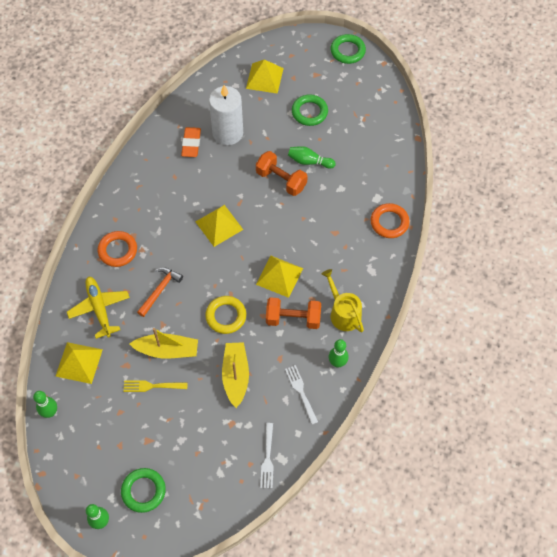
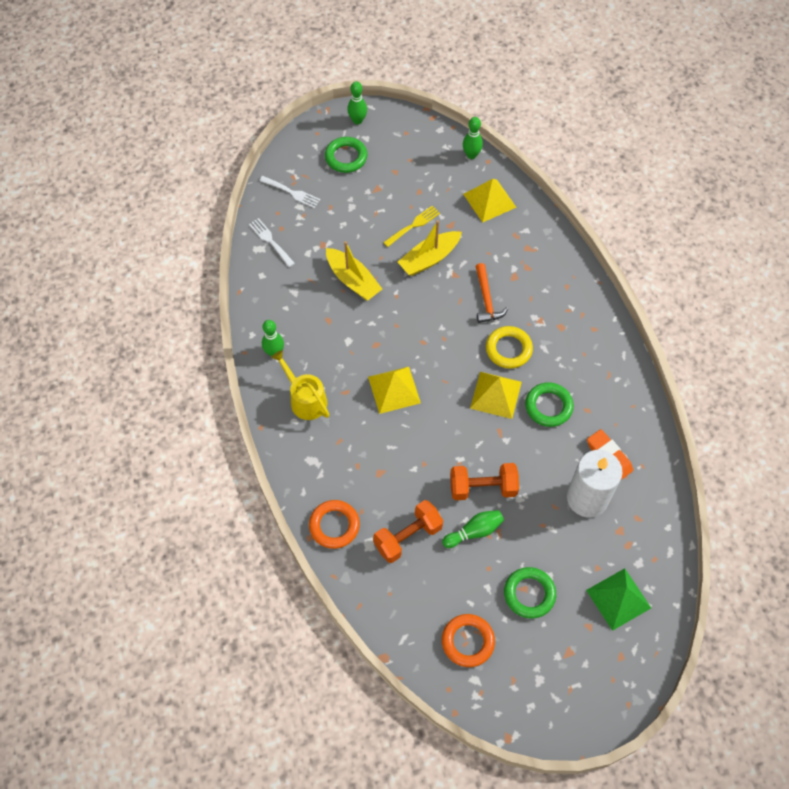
camera: 140 degrees right, 0 degrees up
(99, 308) = (519, 249): yellow plane -> none
(118, 250) = (559, 304): orange ring -> orange ring (468, 641)
(226, 316) = (408, 320): yellow ring -> yellow ring (508, 349)
(264, 78) = (618, 599): yellow pyramid -> green pyramid
(293, 318) = (347, 361): orange dumbbell -> orange dumbbell (408, 537)
(301, 392) = (286, 307): white fork -> white fork (292, 192)
(343, 313) = (305, 399): yellow watering can -> yellow watering can turned 150 degrees counterclockwise
(347, 51) = (564, 720): green ring -> green ring (548, 406)

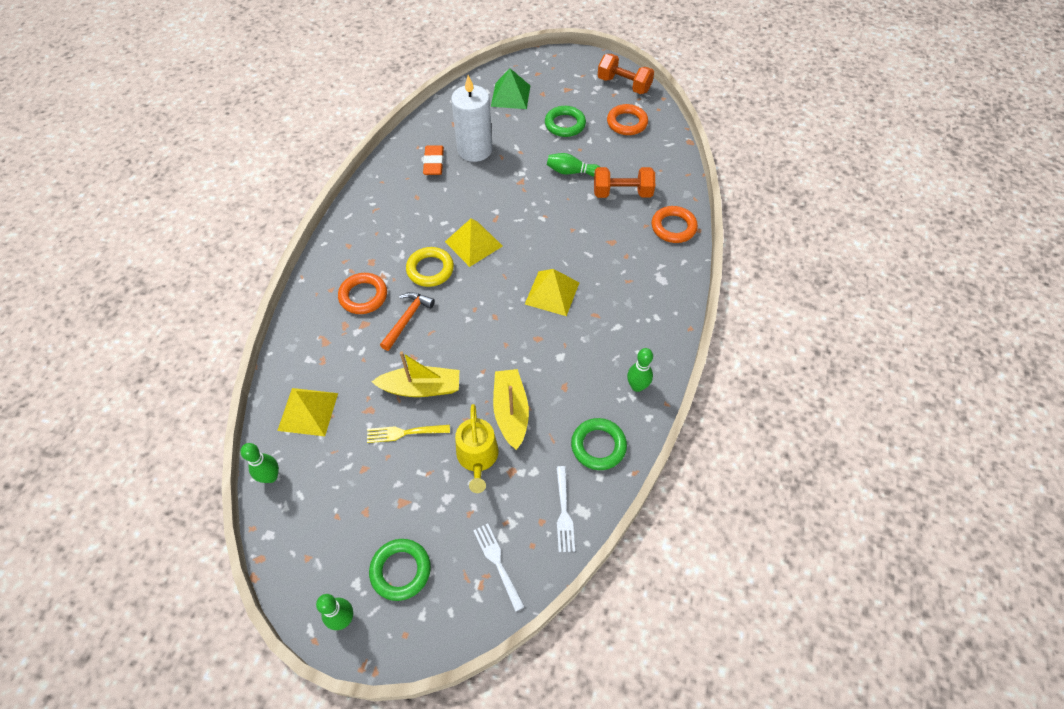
camera: 145 degrees left, 5 degrees down
(305, 399) = (635, 328): yellow watering can -> yellow watering can (477, 457)
(483, 487) = (541, 192): orange dumbbell -> orange dumbbell (624, 85)
(537, 296) = (363, 296): none -> orange ring
(548, 406) = (442, 214): green ring -> green ring (598, 446)

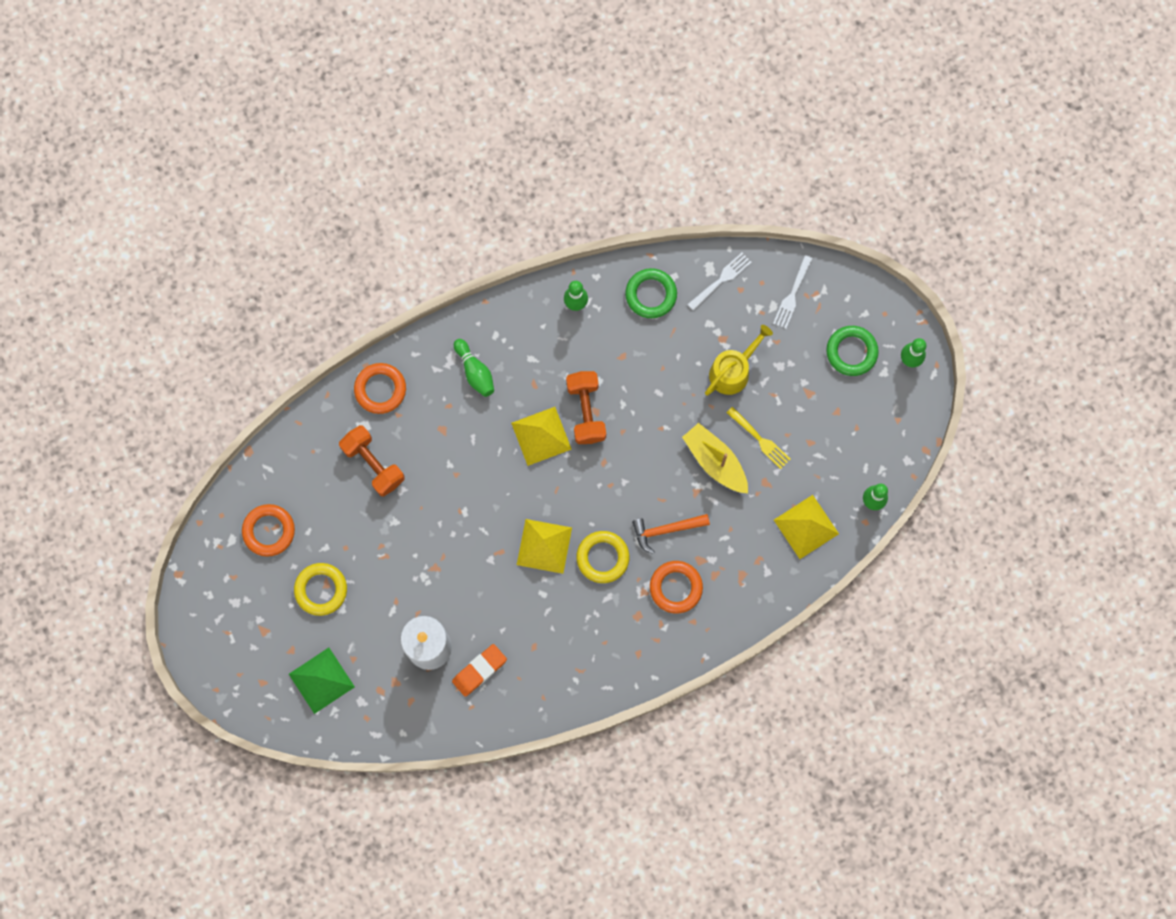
camera: 130 degrees left, 20 degrees up
(511, 412) = (677, 378): yellow boat -> none
(565, 124) = (321, 590): green ring -> yellow ring
(571, 172) = (383, 531): green bowling pin -> green bowling pin (475, 372)
(624, 85) = (209, 577): orange dumbbell -> orange dumbbell (586, 411)

